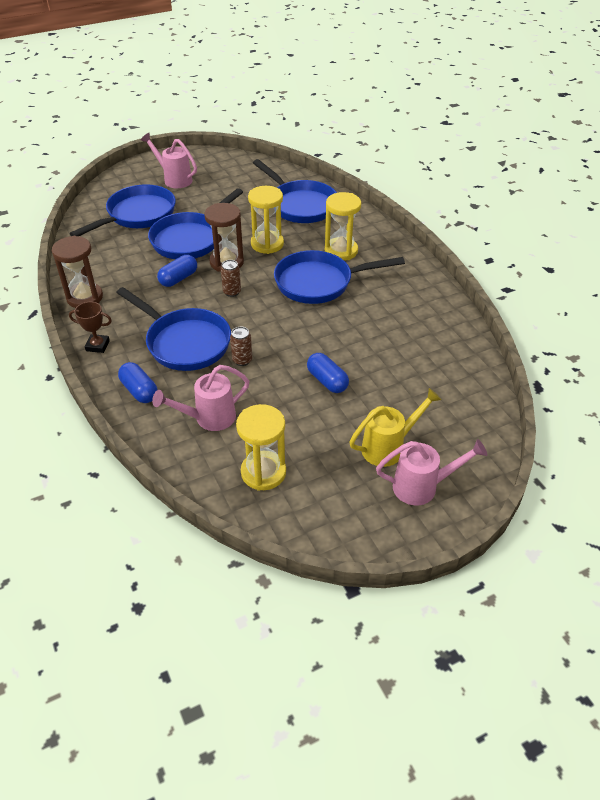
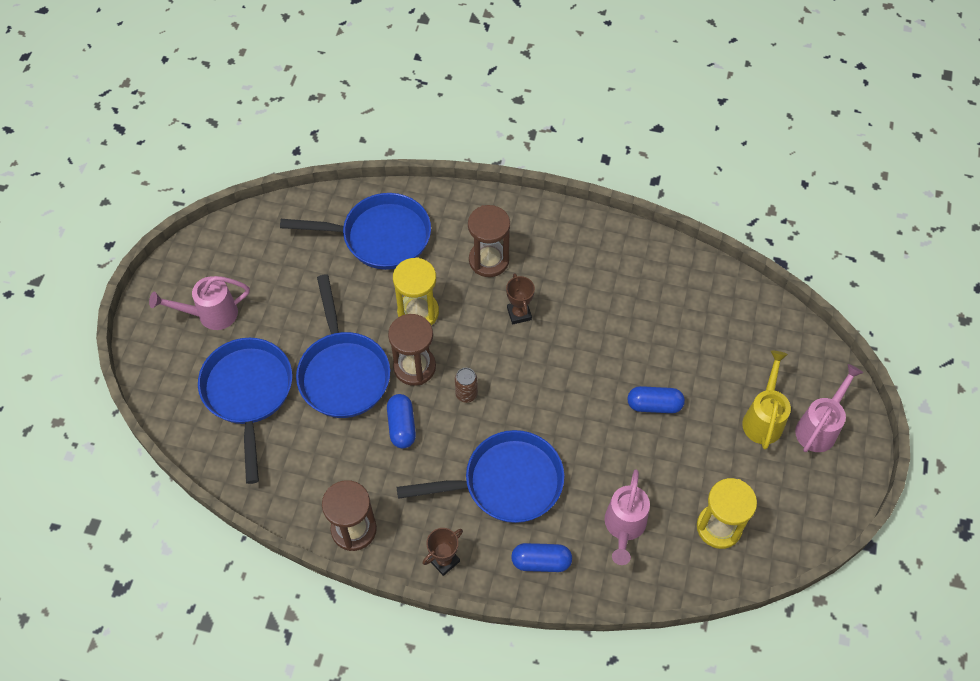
camera: 50 degrees left, 15 degrees up
(242, 360) = (572, 452): brown can -> none
(319, 283) = (519, 314): blue pan -> brown trophy
(341, 251) = (489, 260): yellow hourglass -> brown hourglass

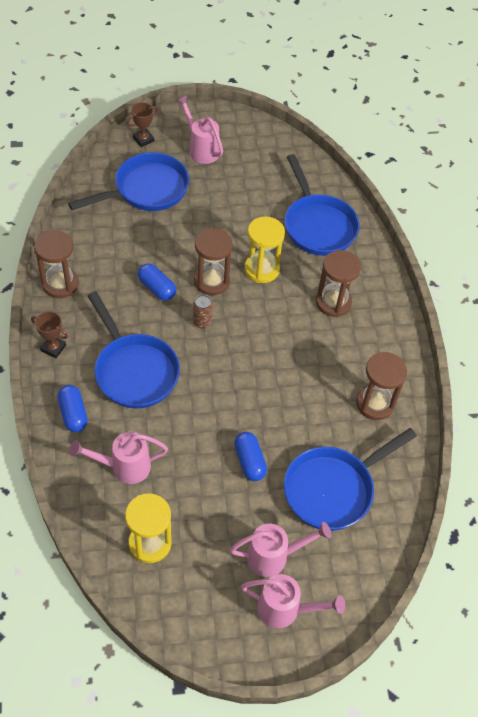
camera: 65 degrees right, 5 degrees down
(343, 373) = (187, 239): blue pan -> blue pan (333, 489)
(401, 426) = (157, 288): blue capsule -> blue capsule turned 75 degrees clockwise
(519, 314) = (293, 337): brown trophy -> brown trophy (143, 139)
(624, 270) = (375, 403): none -> brown hourglass
(763, 418) = (273, 556): yellow watering can -> pink watering can

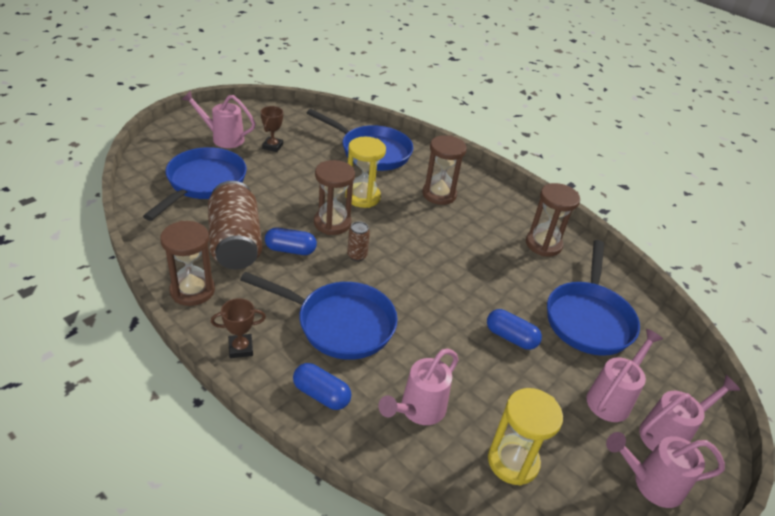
camera: 40 degrees left, 15 degrees down
(123, 259) = (235, 242): none -> brown can
(143, 139) = (163, 150): brown trophy -> brown trophy (272, 146)
(228, 626) = (651, 483): none -> pink watering can

